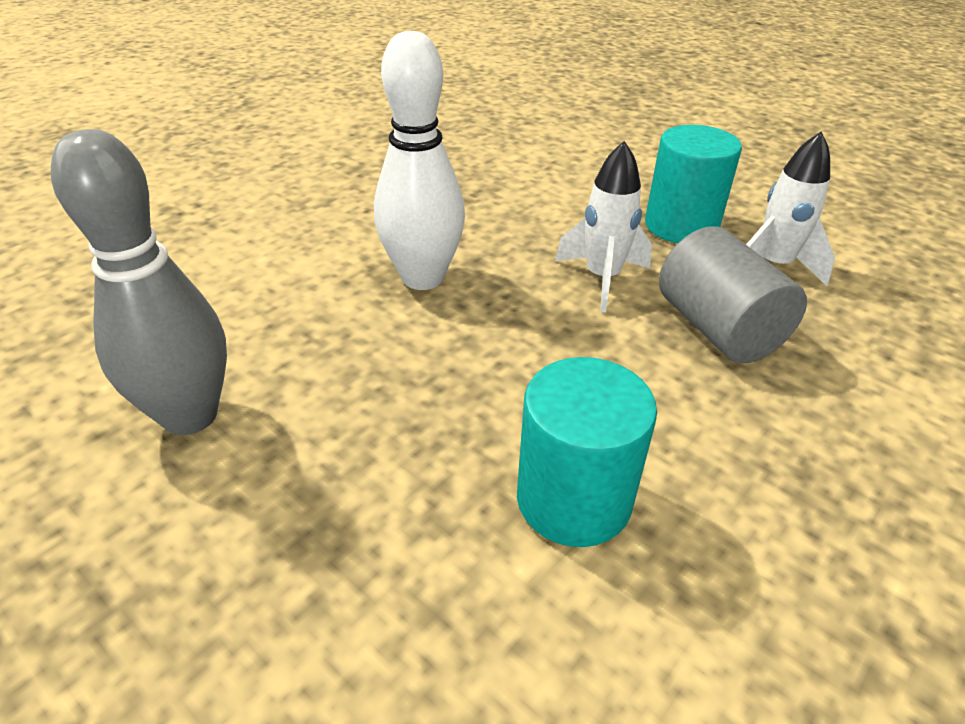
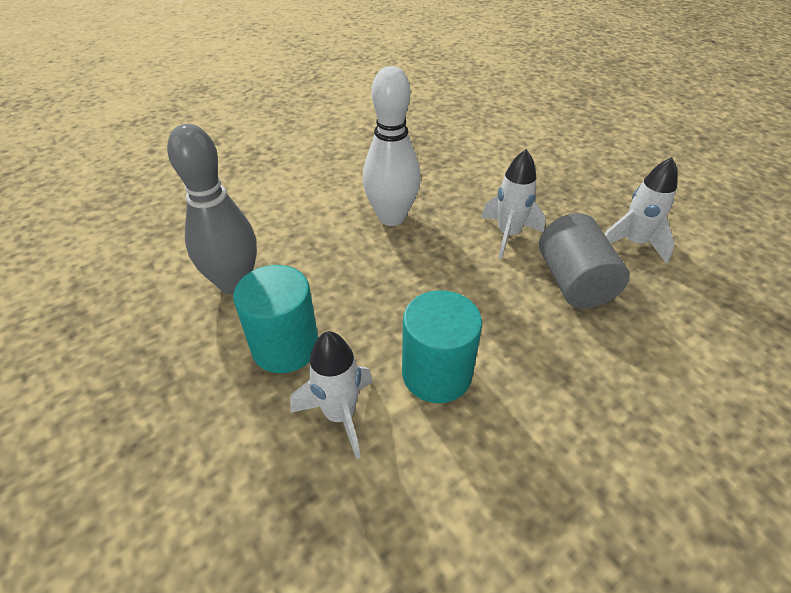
camera: 15 degrees right, 5 degrees up
(438, 601) = (340, 415): none -> white rocket
(681, 226) = (578, 204): turquoise cylinder -> turquoise cylinder (285, 346)

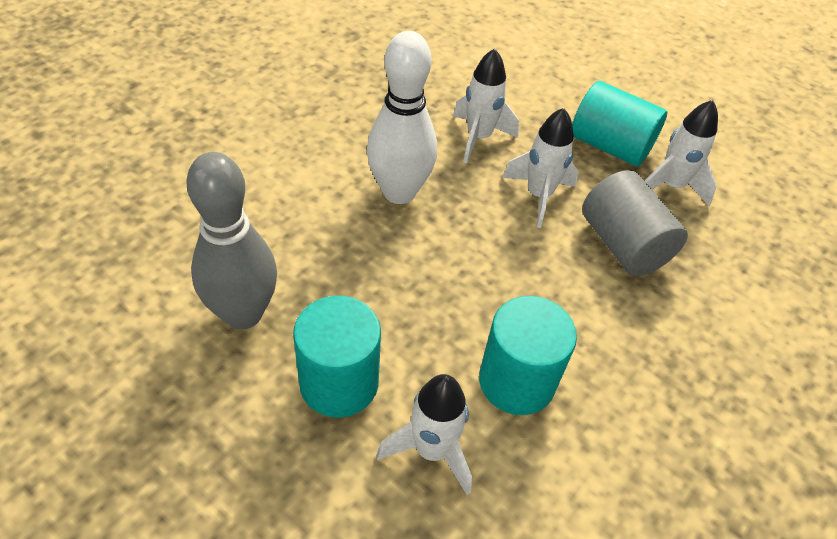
camera: 20 degrees left, 5 degrees up
(472, 188) = (478, 138): none -> white rocket
(585, 206) = (610, 146): none -> turquoise cylinder

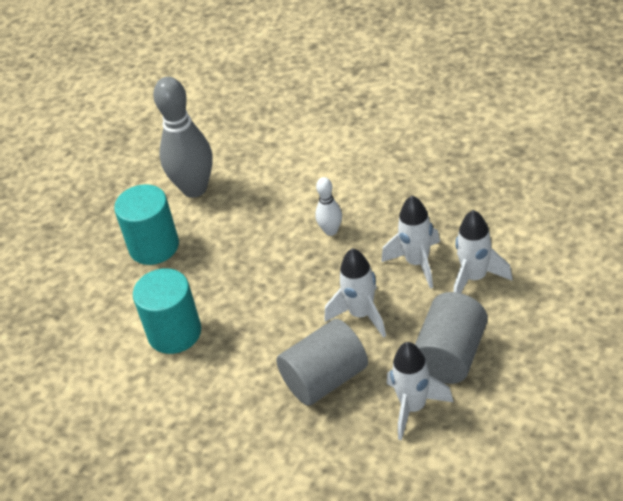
camera: 90 degrees right, 5 degrees down
(399, 192) = (331, 231): white bowling pin -> white bowling pin, size x0.49
(432, 450) = (115, 301): white rocket -> white rocket (475, 278)
(610, 146) = (450, 355): turquoise cylinder -> grey cylinder

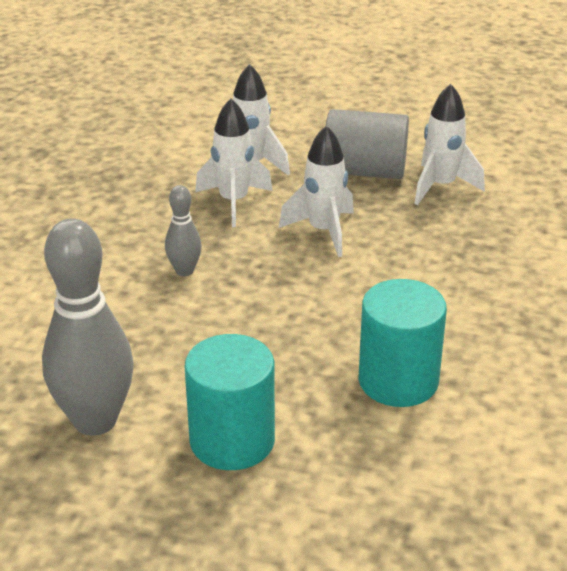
camera: 110 degrees left, 10 degrees down
(325, 379) = (427, 245): grey cylinder -> none
(331, 231) = (184, 271): white bowling pin -> grey bowling pin

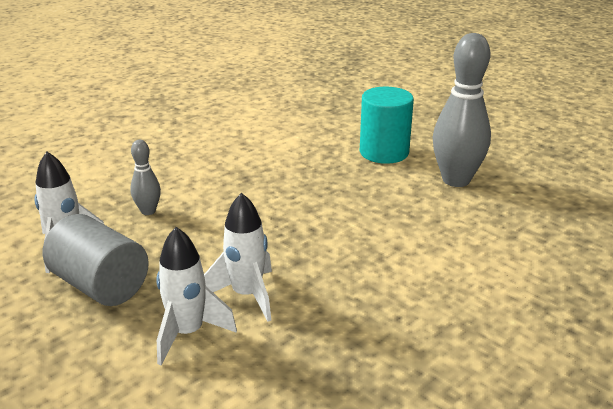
camera: 150 degrees left, 5 degrees down
(184, 271) = (340, 247): grey bowling pin -> grey bowling pin (148, 211)
(323, 231) = (206, 242): white rocket -> none
(398, 381) = (271, 150): turquoise cylinder -> none

